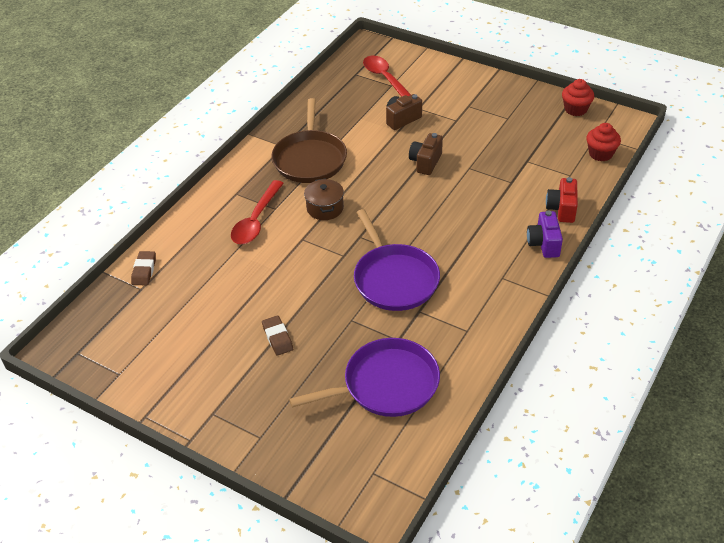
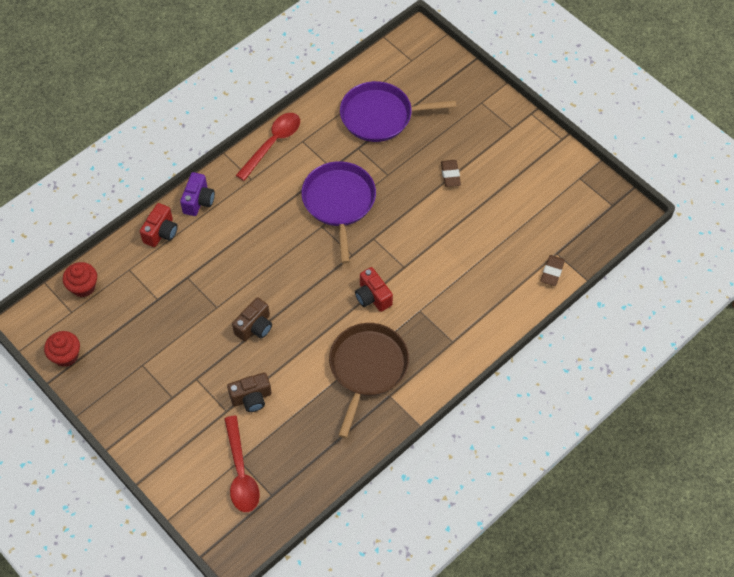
camera: 165 degrees left, 15 degrees up
(256, 220) = (441, 301): red spoon -> red spoon (273, 143)
(325, 208) = (372, 297): brown pot -> red camera

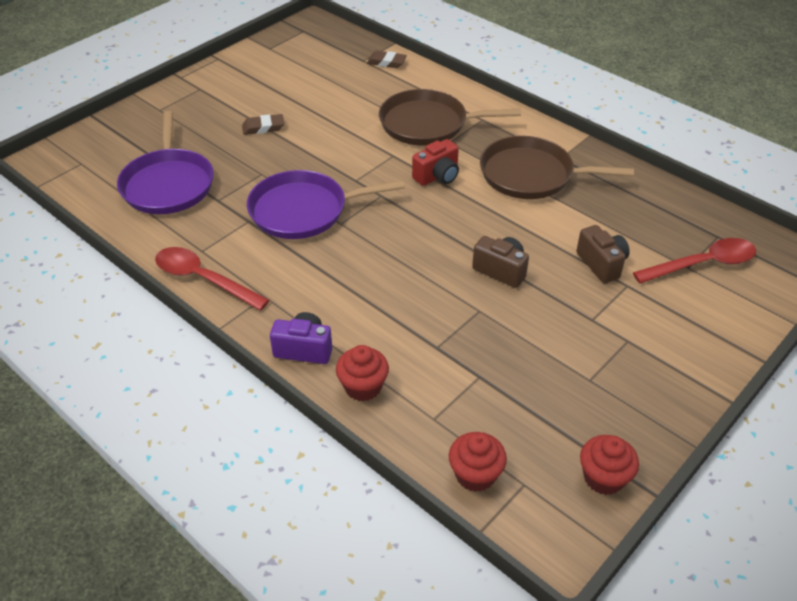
camera: 95 degrees left, 15 degrees down
(161, 232) = (363, 387): red camera -> red cupcake
(447, 297) = (428, 124): none -> brown pan

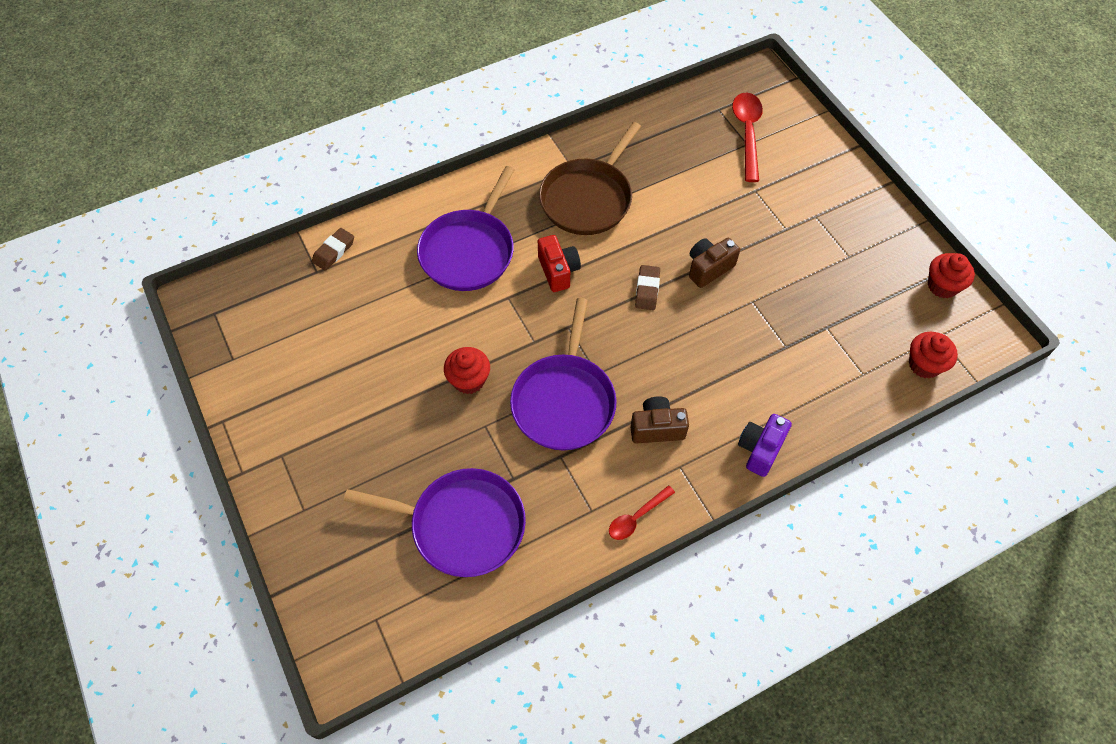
camera: 70 degrees left, 15 degrees up
(203, 279) = (636, 517): red spoon -> red spoon, size x0.58
(263, 127) = (399, 404): brown eraser -> brown eraser (647, 290)
(363, 387) = (817, 415): red cupcake -> red cupcake (469, 380)
(428, 124) = (469, 251): brown pan -> purple pan
(601, 264) = (725, 196): brown camera -> brown camera (656, 428)

